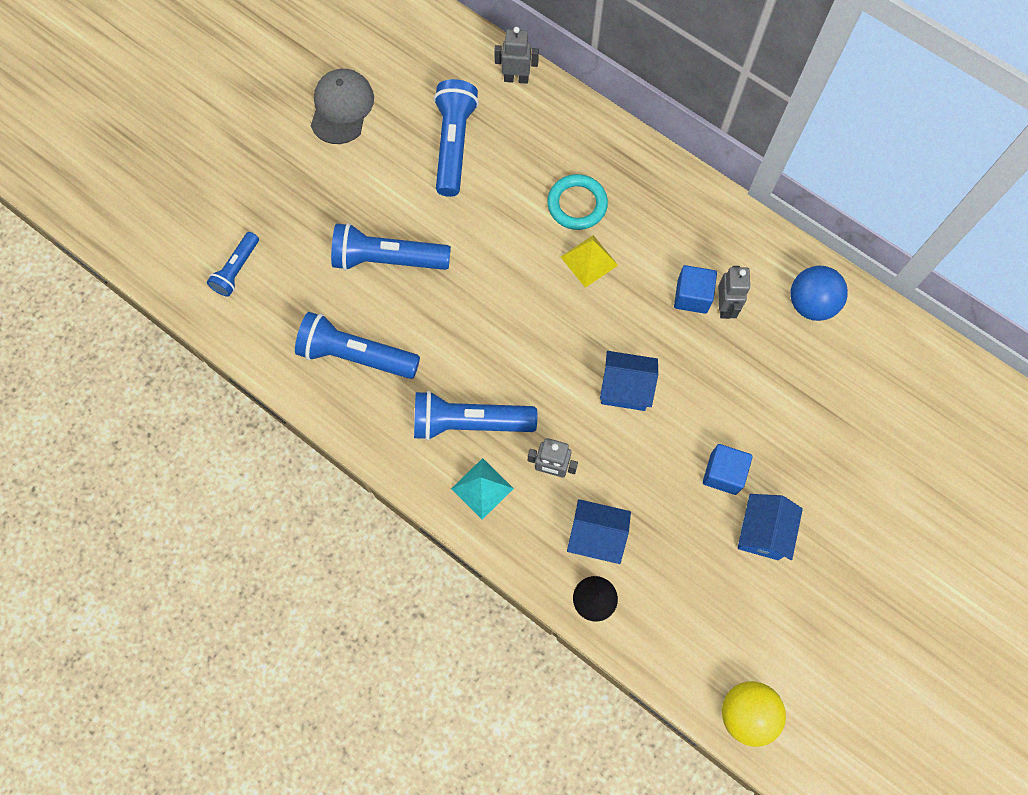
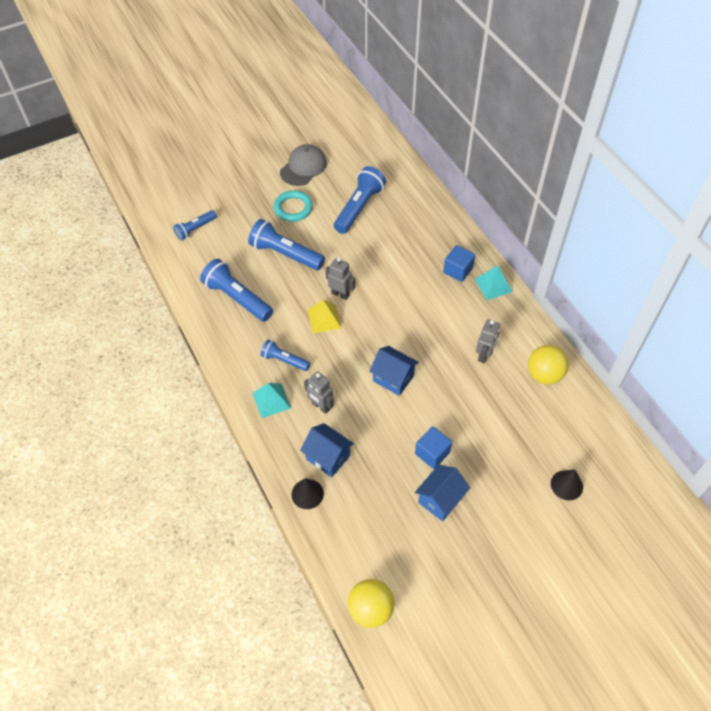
camera: 25 degrees right, 15 degrees down
(469, 422) = (284, 360): blue flashlight -> blue flashlight, size x0.59
(516, 78) = (416, 185): grey robot -> grey robot (340, 294)
(577, 204) = (418, 264): turquoise ring -> turquoise ring (293, 208)
(589, 261) = (408, 298): yellow pyramid -> yellow pyramid (324, 319)
(689, 197) = (493, 285): none -> turquoise pyramid
(692, 296) = (465, 341): blue cube -> blue cube (458, 270)
(811, 304) = (544, 374): blue ball -> yellow ball
(902, 445) = (566, 485): none -> black cone

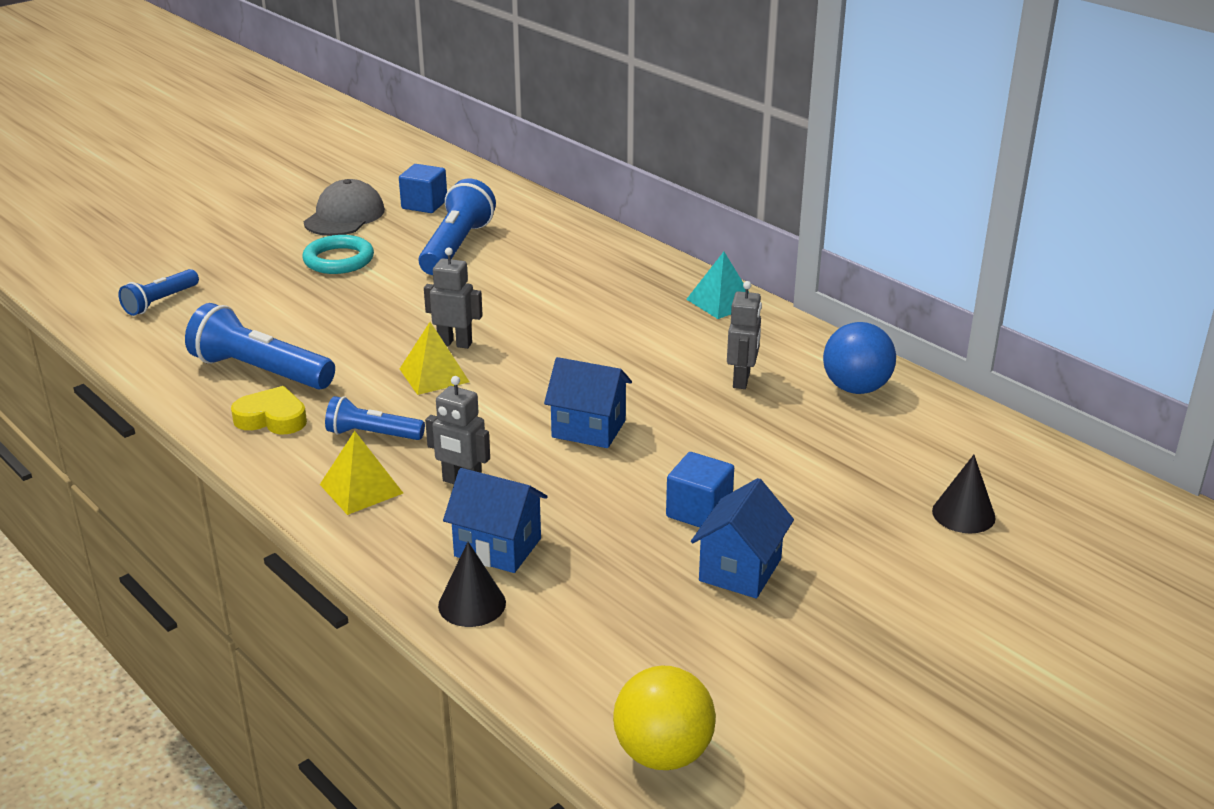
camera: 15 degrees left, 25 degrees down
(237, 337) = (272, 418): none -> yellow heart
(271, 400) = (361, 489): turquoise pyramid -> yellow pyramid
(285, 254) = (338, 310): blue flashlight -> none
(458, 270) = (654, 293): blue cube -> blue cube (424, 204)
(544, 374) = (856, 388): yellow ball -> blue ball

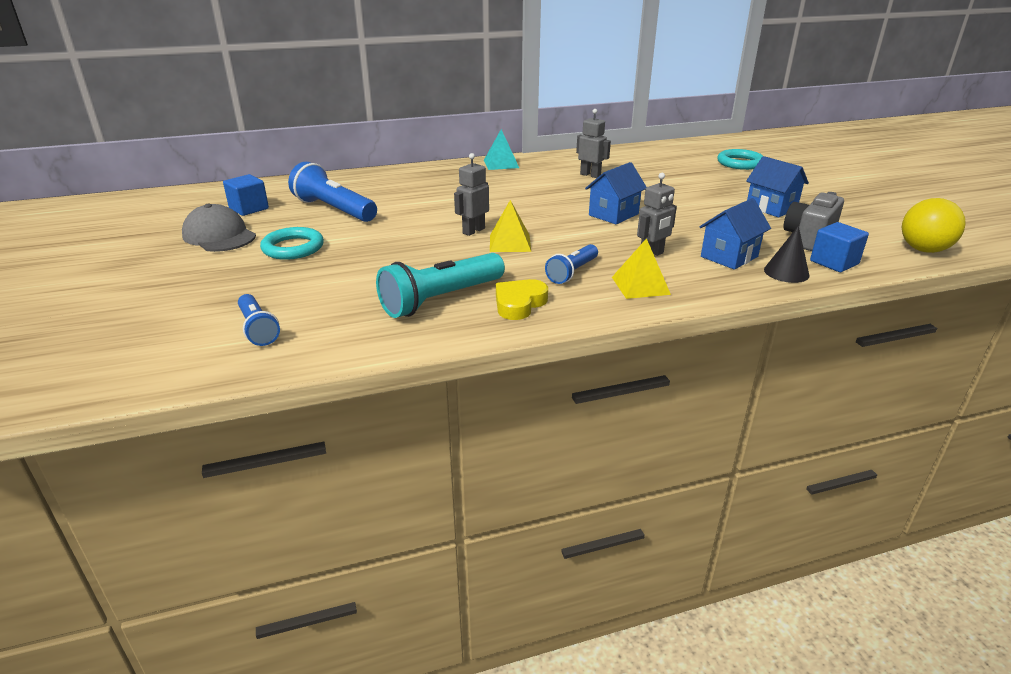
camera: 65 degrees left, 0 degrees up
(260, 371) = (440, 299): blue flashlight -> turquoise flashlight
(623, 619) = (808, 239): none -> grey camera
(699, 511) = (714, 206): blue cube -> blue cube (834, 262)
(856, 388) = (618, 158): blue ball -> none
(963, 514) = (740, 163): black cone -> turquoise ring

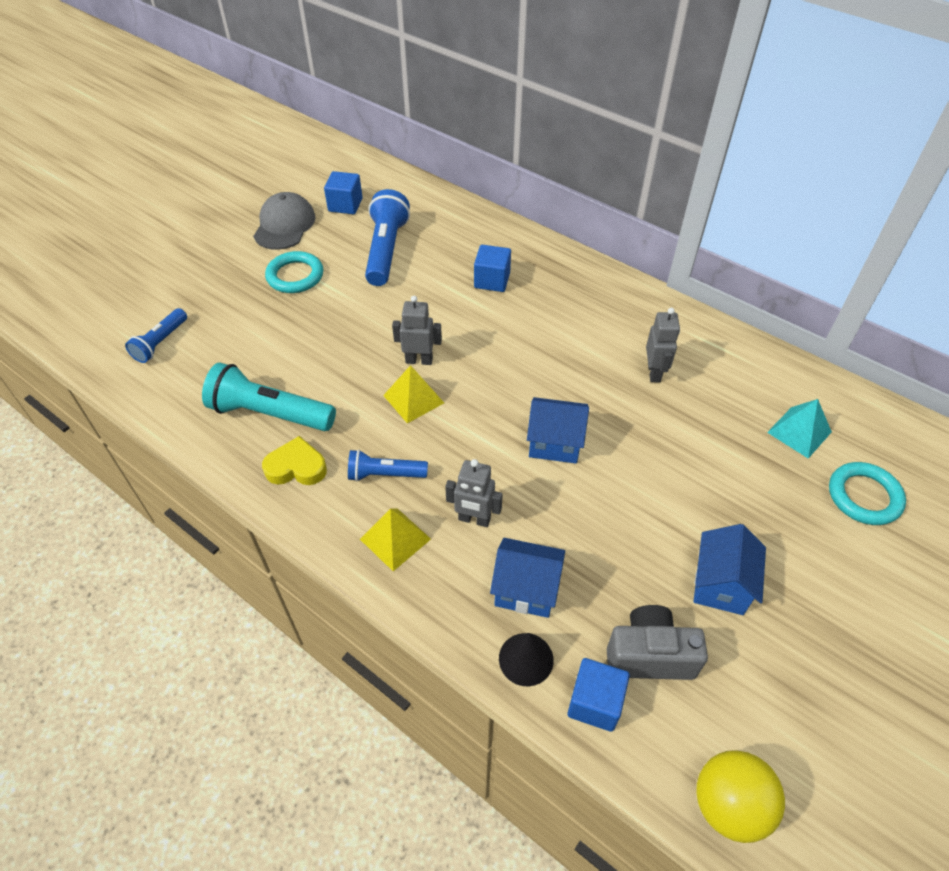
camera: 55 degrees right, 20 degrees up
(434, 189) = (492, 280): none -> blue cube
(501, 164) = (611, 288): turquoise pyramid -> turquoise pyramid (799, 432)

